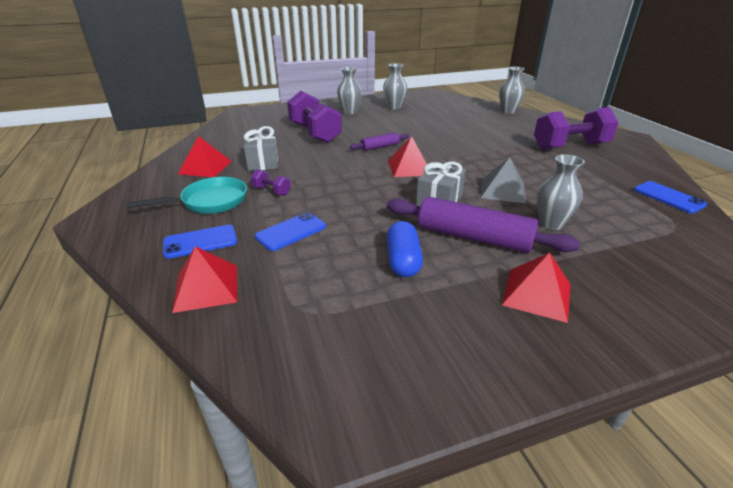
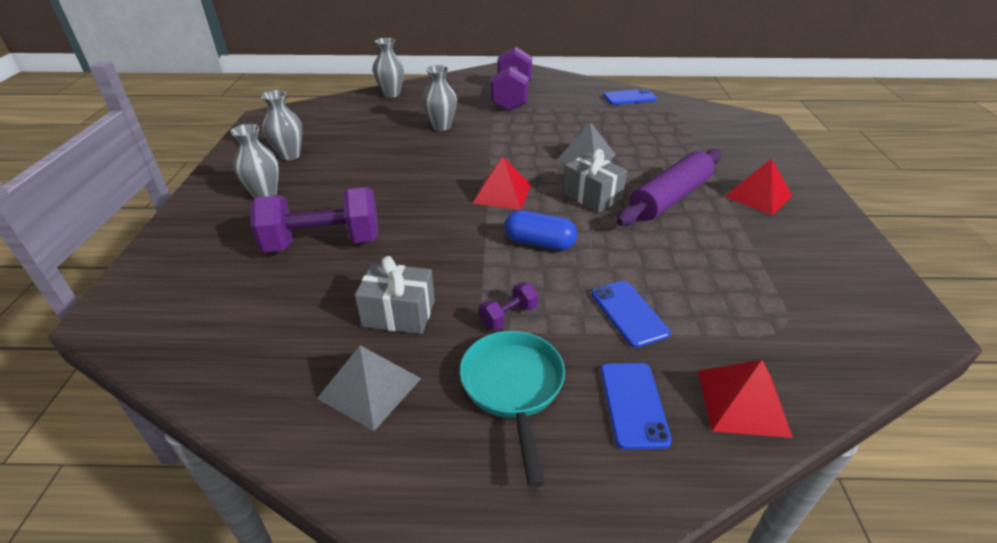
camera: 70 degrees left, 5 degrees up
(205, 167) = (369, 388): red pyramid -> grey pyramid
(380, 147) = (424, 199): purple rolling pin -> none
(403, 261) = (703, 246): blue capsule -> blue capsule (539, 243)
(551, 224) = (656, 156): grey vase -> grey vase (441, 126)

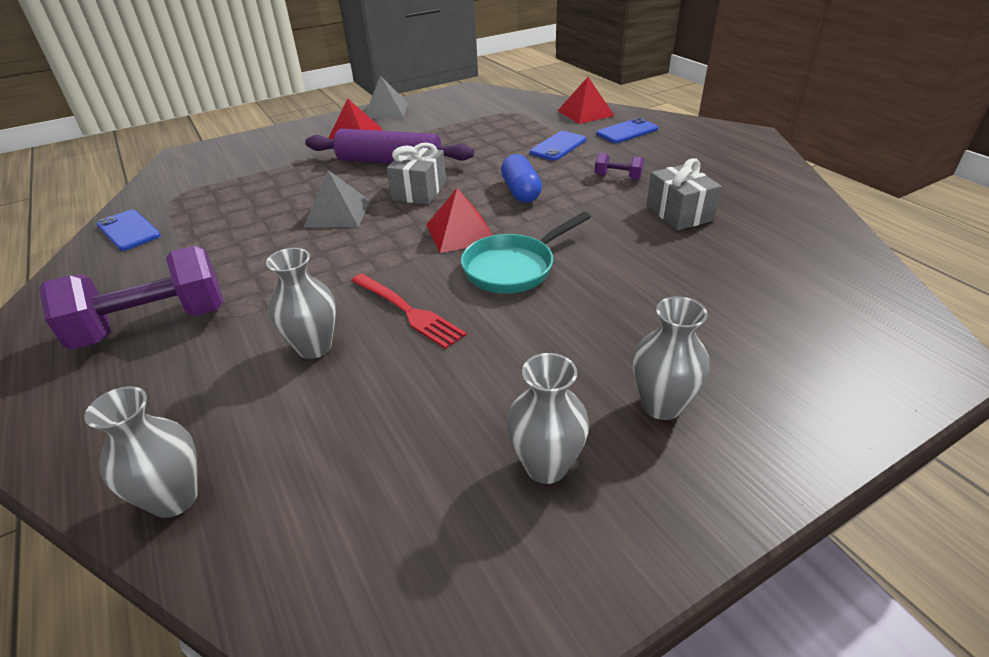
camera: 120 degrees left, 0 degrees up
(323, 243) = (668, 293): purple dumbbell -> none
(369, 388) = (745, 195): grey pyramid -> grey pyramid (385, 110)
(436, 154) = (408, 311): none -> red fork
(513, 388) = (669, 159): turquoise pan -> turquoise pan (514, 268)

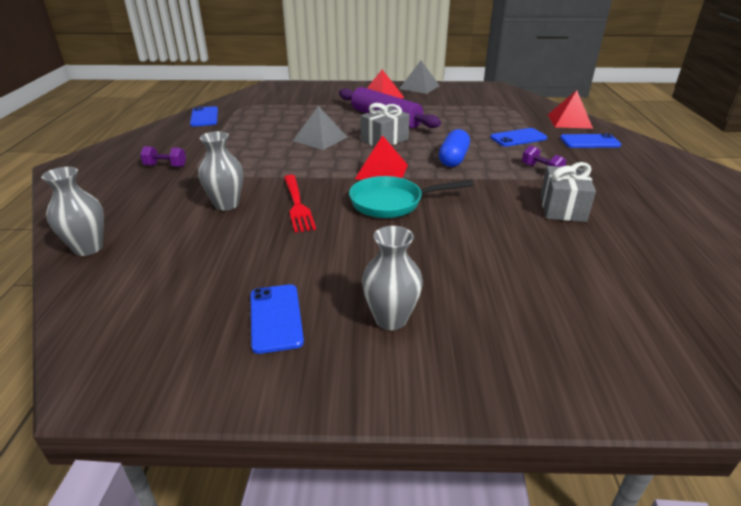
camera: 30 degrees right, 5 degrees down
(153, 325) = (165, 166): purple dumbbell -> purple dumbbell, size x0.44
(546, 466) = (276, 318): grey vase -> blue phone

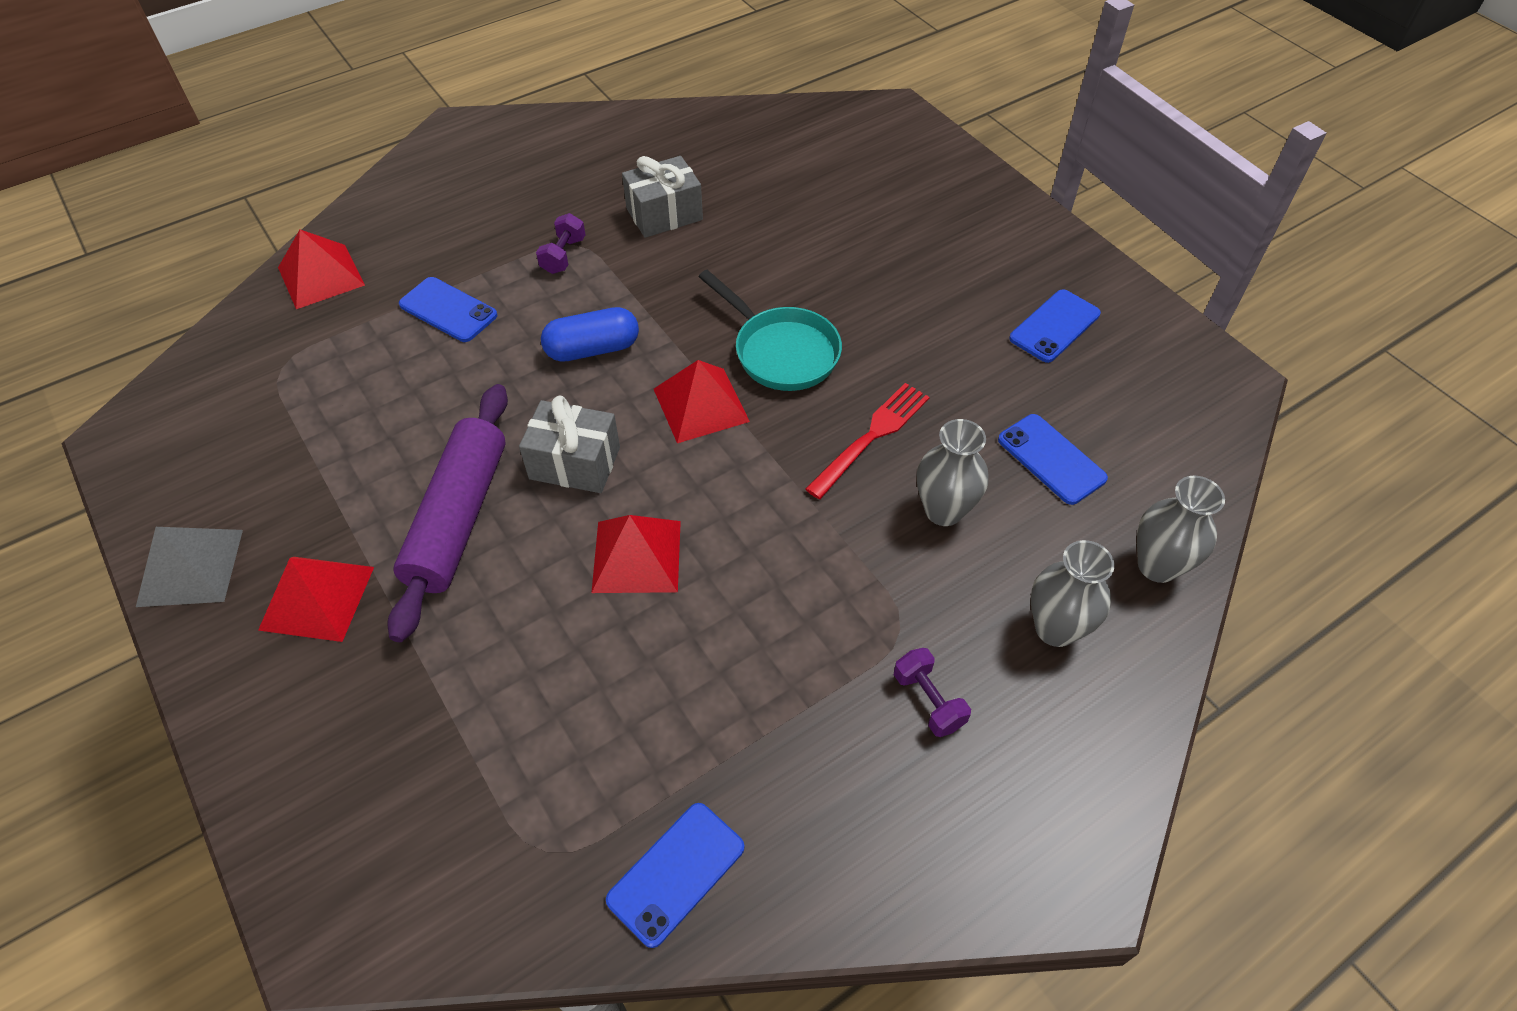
camera: 125 degrees left, 20 degrees up
(320, 139) = (636, 556): grey pyramid -> red pyramid
(391, 319) = (975, 259): grey vase -> grey vase (1055, 628)
(589, 142) = (413, 236): blue phone -> blue phone (1051, 459)

